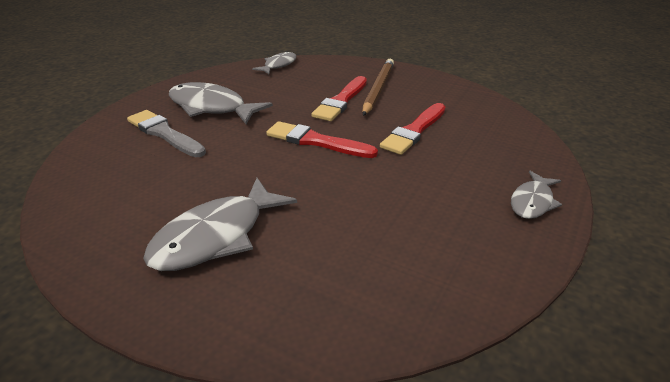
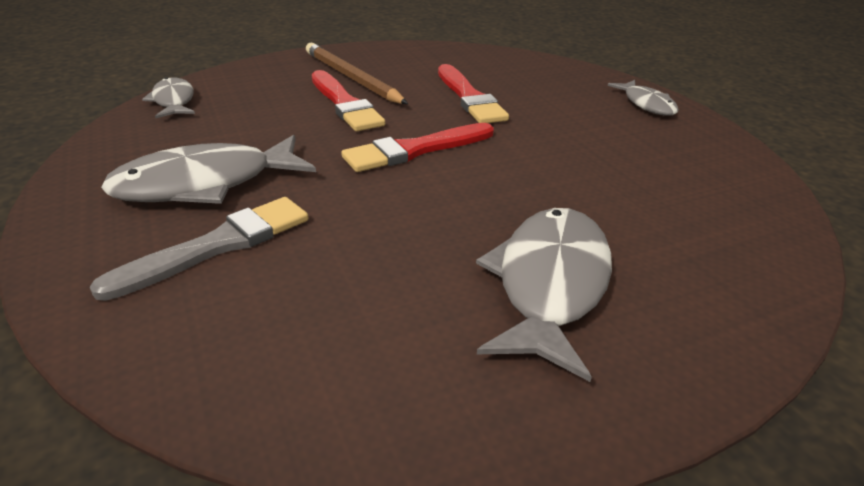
camera: 55 degrees left, 0 degrees up
(164, 133) = (217, 246): grey brush -> grey brush turned 150 degrees clockwise
(216, 236) = (549, 284): grey fish -> grey fish turned 150 degrees counterclockwise

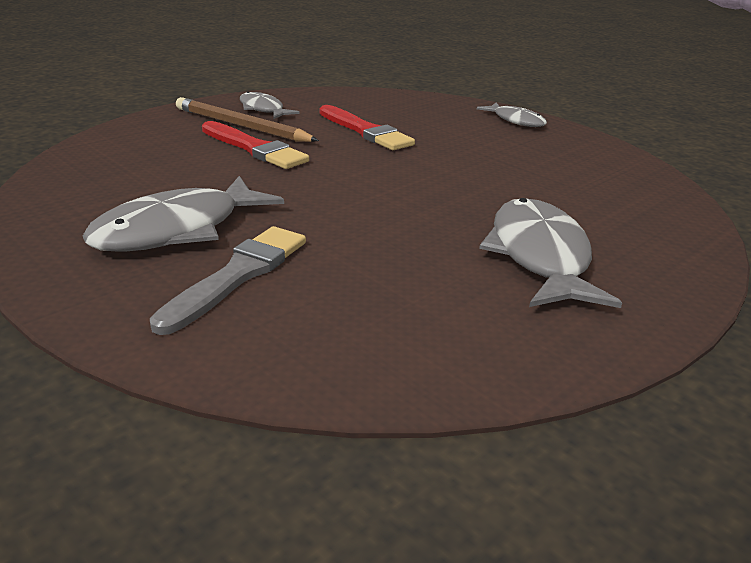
camera: 20 degrees left, 5 degrees down
(173, 101) = (73, 165): grey fish -> grey fish (263, 109)
(415, 150) = (352, 177): red brush -> none

